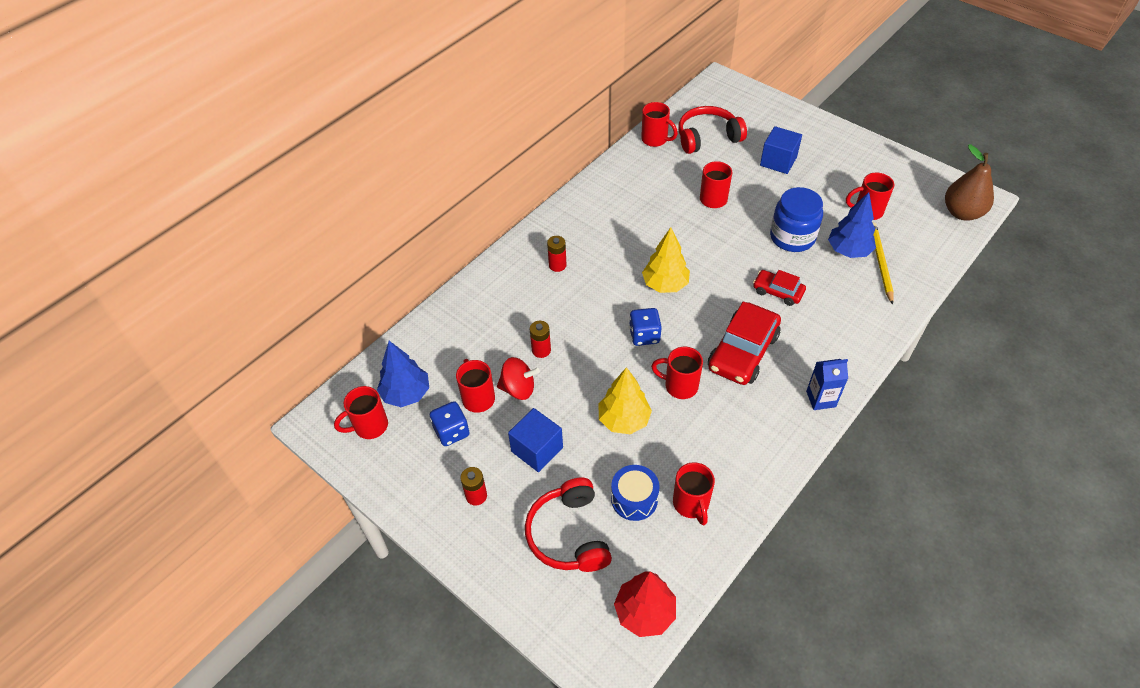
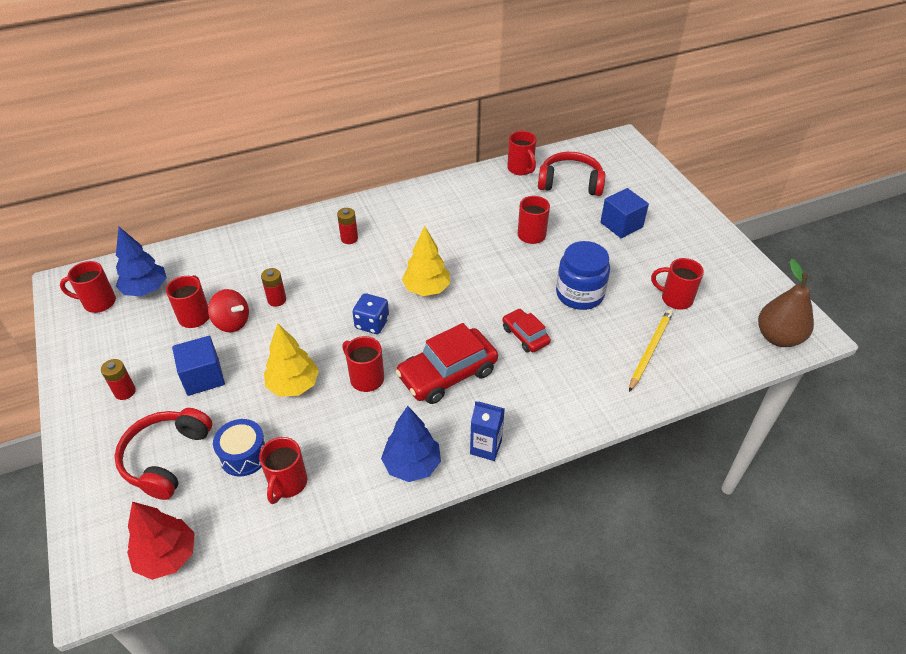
camera: 25 degrees right, 5 degrees down
(451, 432) = (152, 333): blue dice -> none
(848, 251) = (626, 327): blue tree -> blue tree (412, 465)

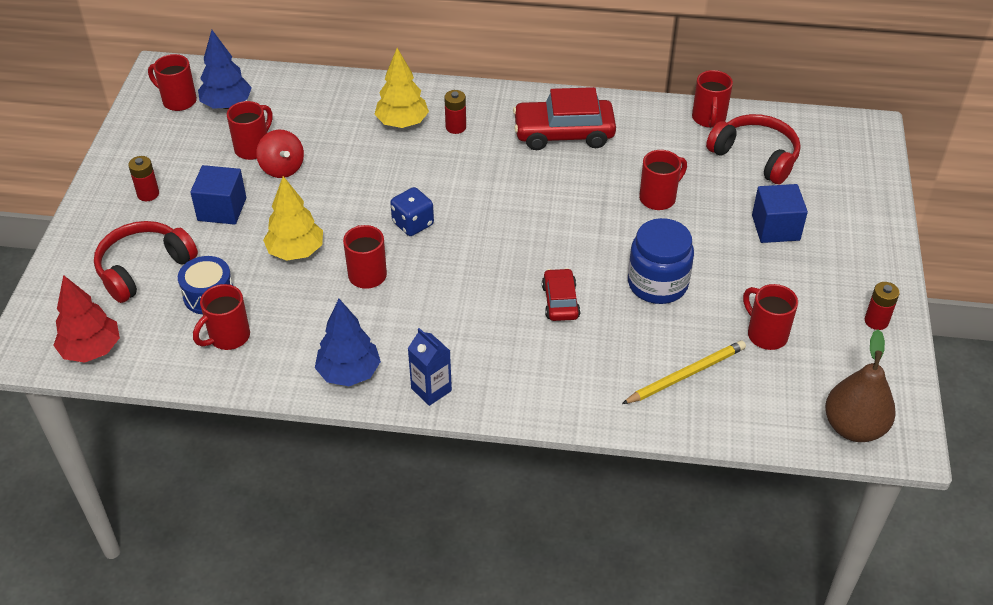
camera: 30 degrees right, 0 degrees up
(277, 300) = (339, 163): red battery -> red battery (876, 321)
(426, 289) = (495, 211): yellow tree -> yellow tree (402, 123)
(447, 374) = (449, 304): red car -> red car (564, 133)

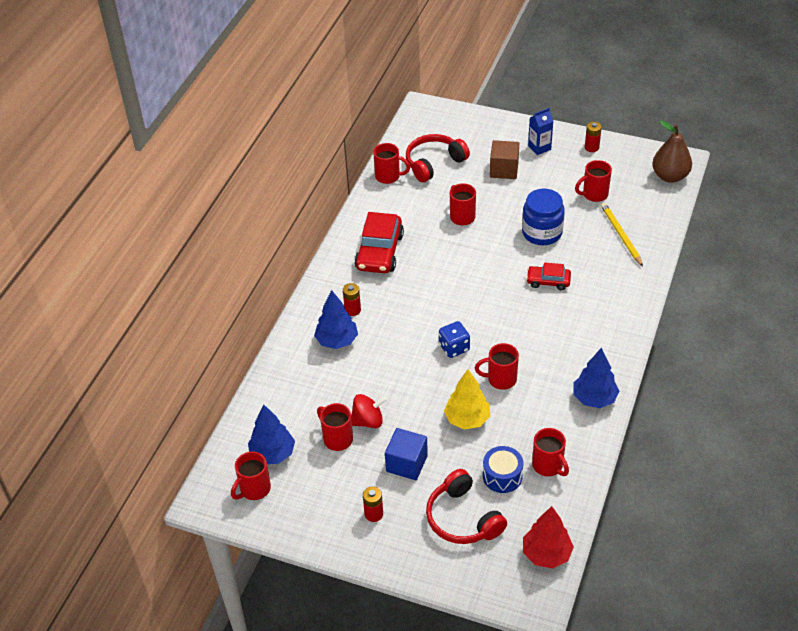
camera: 75 degrees left, 0 degrees up
(402, 123) = (337, 341): yellow tree -> blue tree
(431, 389) = (615, 357): blue carton -> blue carton (539, 147)
(775, 228) = (504, 170): blue cube -> brown cube

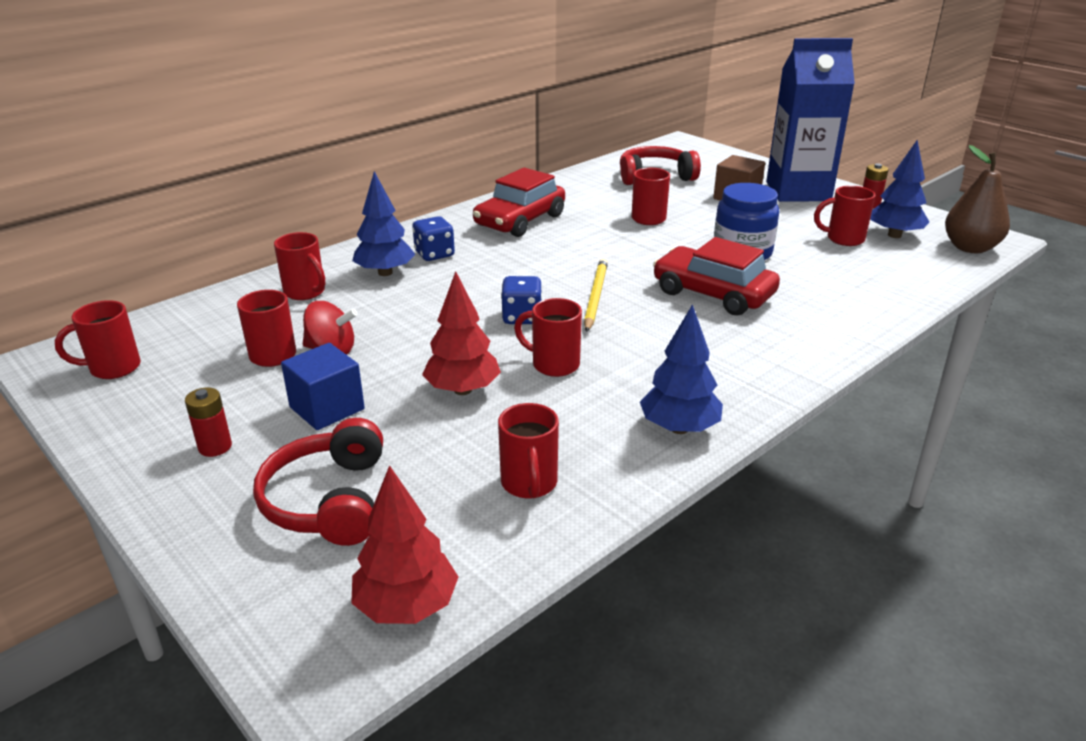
camera: 25 degrees right, 15 degrees down
(272, 454) = (181, 343): blue tree -> blue tree (894, 235)
(352, 310) = (434, 254): red battery -> blue dice
(388, 176) = (592, 175): red mug -> red mug (305, 292)
(467, 419) = (462, 390): yellow tree -> red tree
(502, 476) = (444, 470): blue drum -> none
(539, 147) = (798, 191): blue carton -> blue carton, size x2.32
(548, 281) = (713, 294): red car -> red car, size x1.78
(620, 235) = (856, 280): yellow pencil -> yellow pencil (595, 297)

